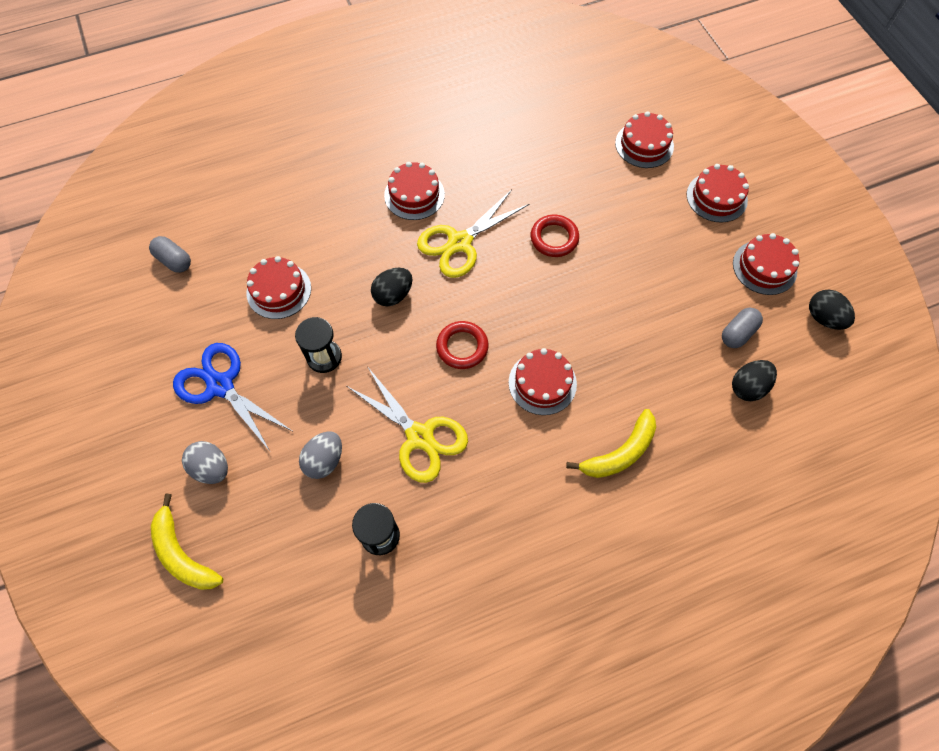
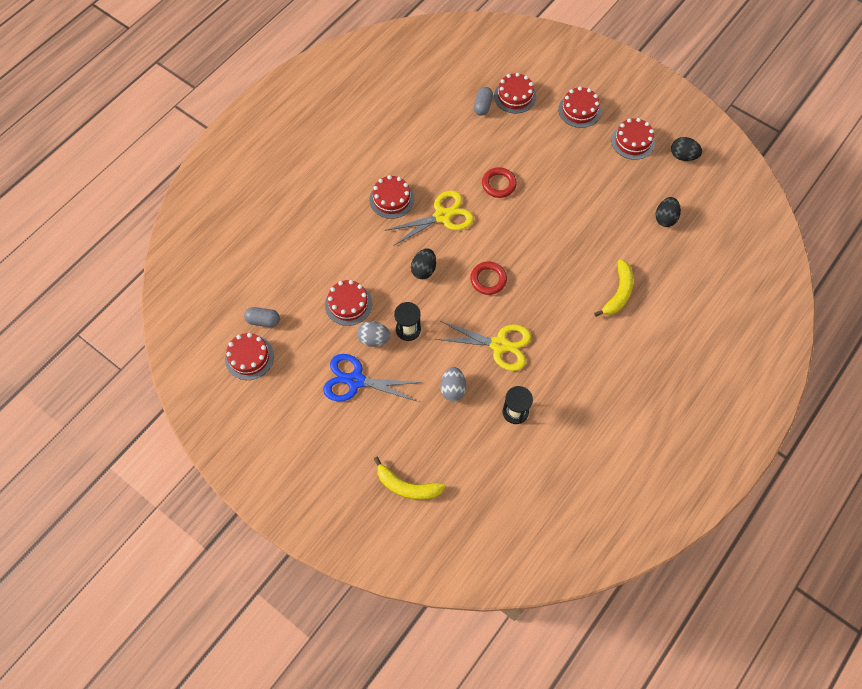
camera: 30 degrees left, 0 degrees up
(212, 468) = (387, 430): grey egg -> grey egg (374, 339)
(460, 243) = (442, 216): yellow scissors -> yellow scissors turned 135 degrees counterclockwise
(542, 383) = (549, 276): red cake -> red cake (249, 357)
(737, 333) = (641, 189): grey capsule -> grey capsule (483, 106)

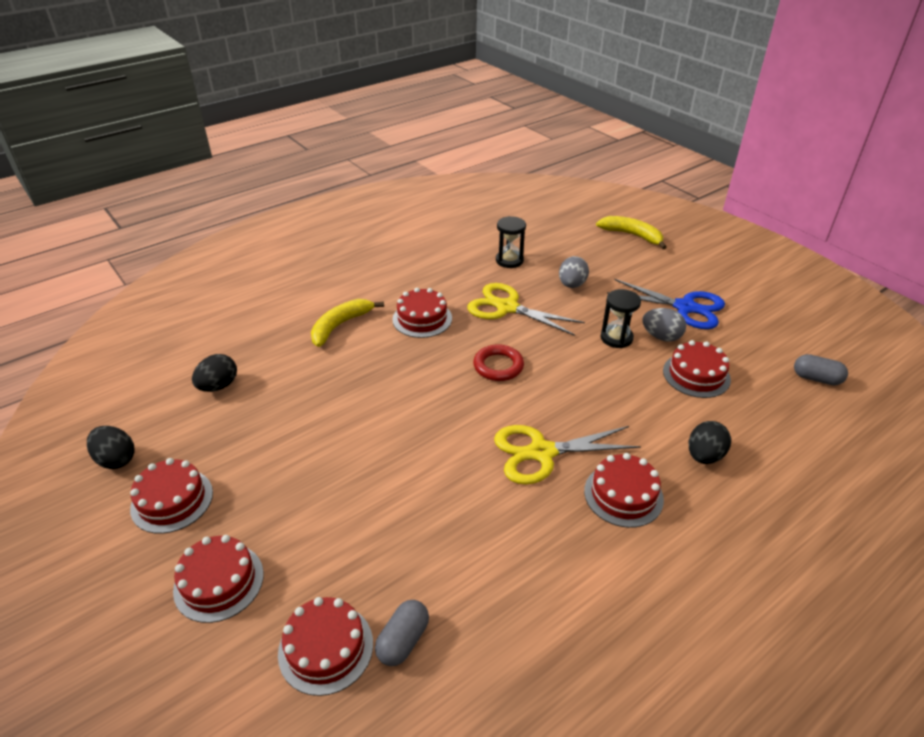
camera: 165 degrees left, 25 degrees down
(249, 357) = (825, 347): red cake -> red cake (422, 319)
(424, 270) = (585, 392): black egg -> black egg (704, 456)
(498, 184) = (434, 480): red ring -> none

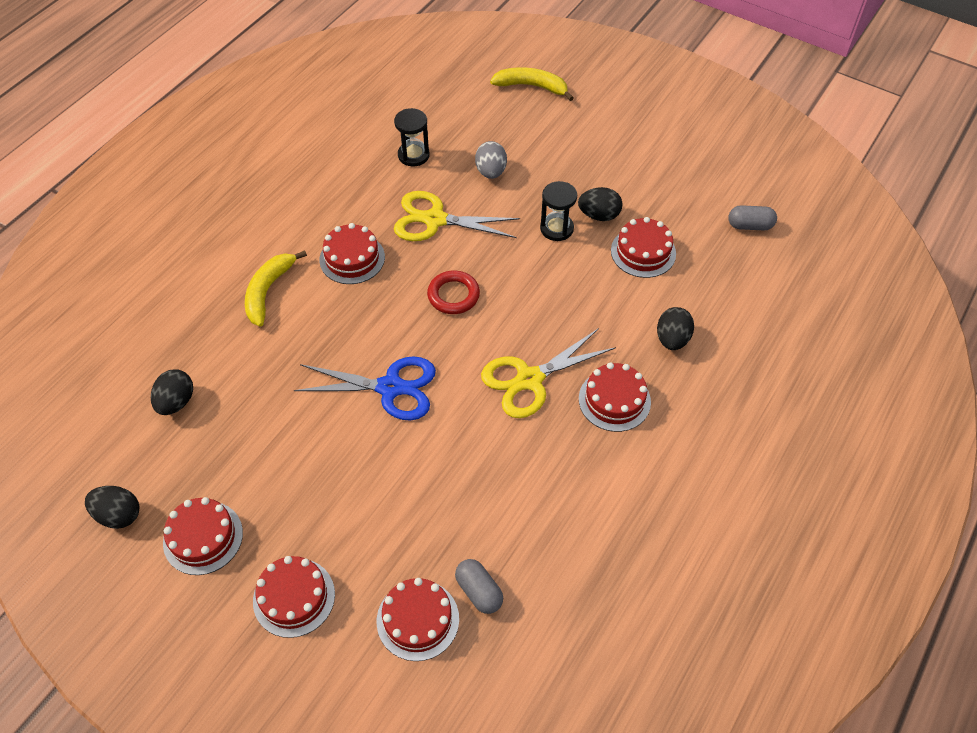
camera: 20 degrees left, 15 degrees up
(403, 640) = (479, 591): grey capsule -> grey capsule turned 45 degrees counterclockwise
(661, 337) = (599, 215): grey egg -> black egg
(685, 307) = (612, 172): blue scissors -> blue scissors (390, 387)

